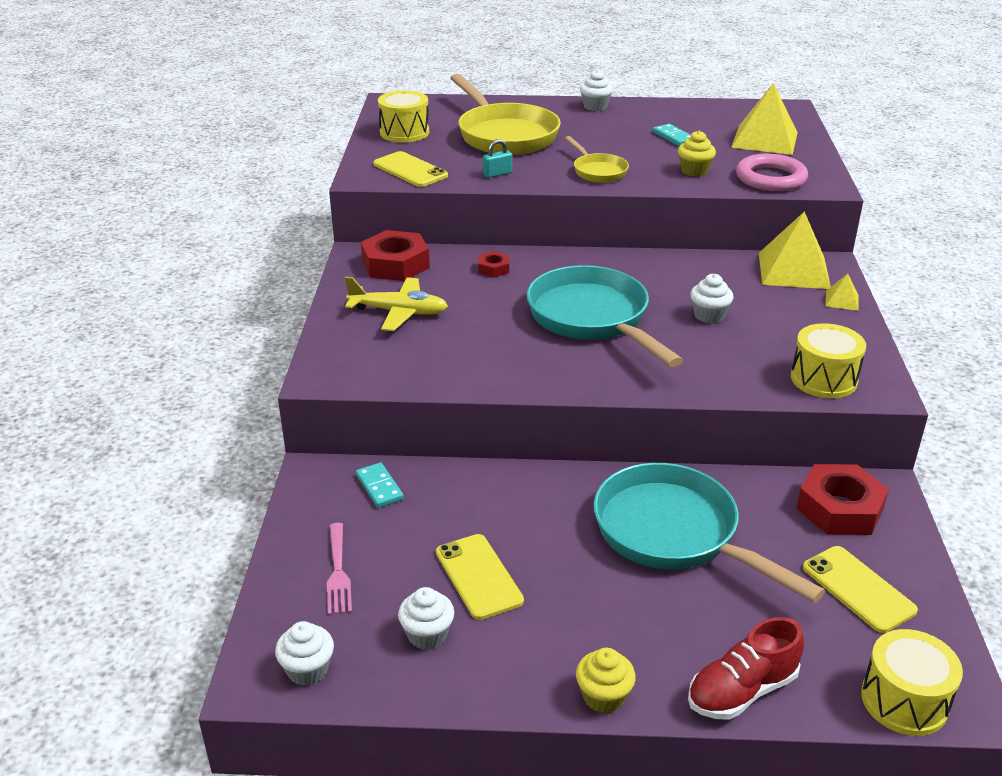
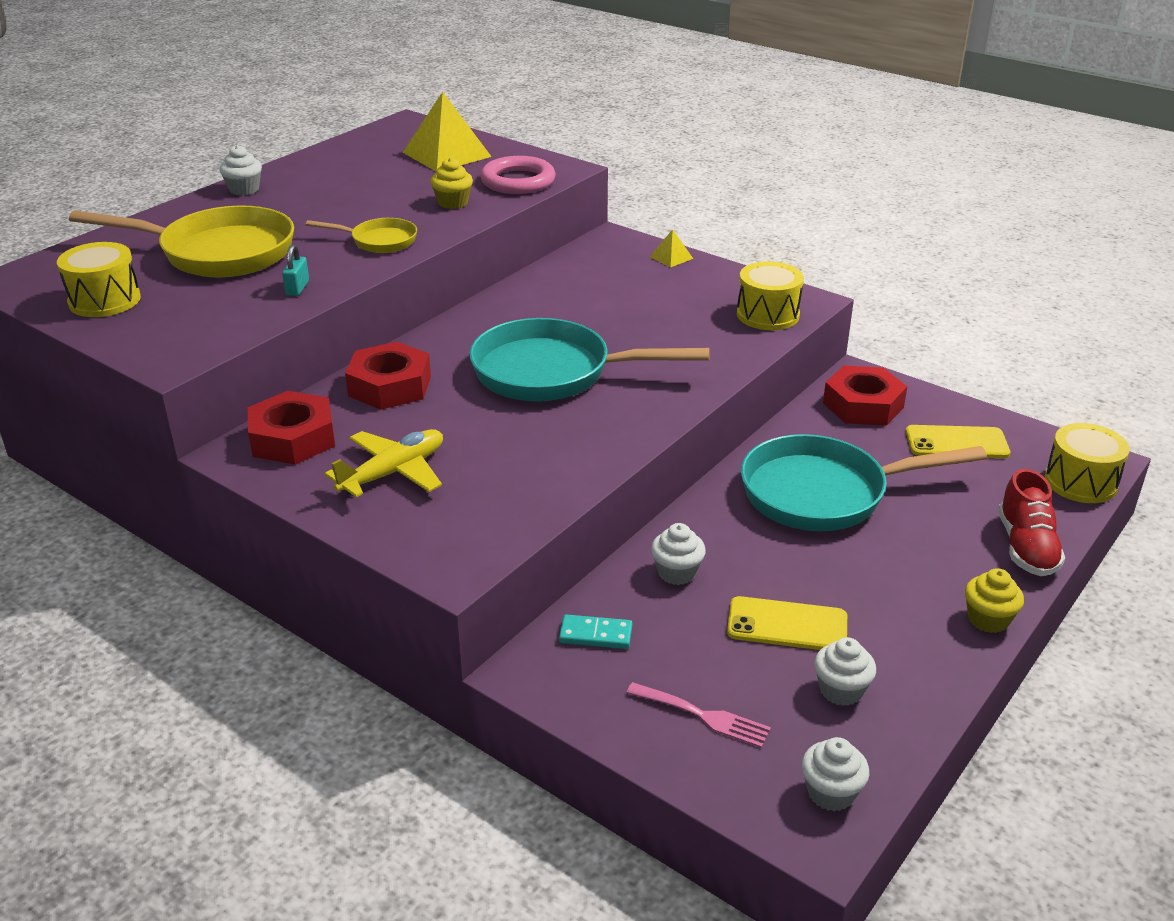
camera: 55 degrees left, 0 degrees up
(410, 170) = (203, 329): yellow phone -> none
(493, 268) = (390, 386): red nut -> red nut, size x2.00
(673, 137) = (373, 184): turquoise domino -> none
(709, 315) = (620, 319): white cupcake -> white cupcake (677, 572)
(793, 270) = (601, 254): yellow pyramid -> none

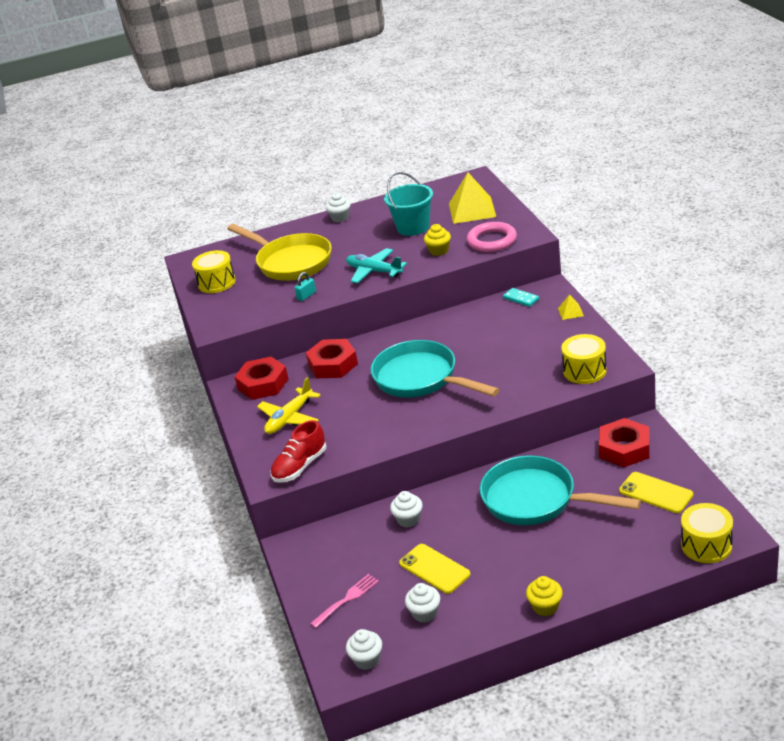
camera: 40 degrees right, 0 degrees up
(379, 184) = (413, 227): none -> turquoise bucket
(379, 241) = (374, 271): yellow pan -> turquoise plane
(393, 473) = (289, 418): yellow plane -> yellow plane turned 135 degrees clockwise
(595, 634) = (338, 539): turquoise domino -> turquoise domino (521, 299)
(703, 716) = (347, 599): pink fork -> pink fork turned 105 degrees counterclockwise
(1026, 547) = (619, 574): red shoe -> red shoe (300, 466)

